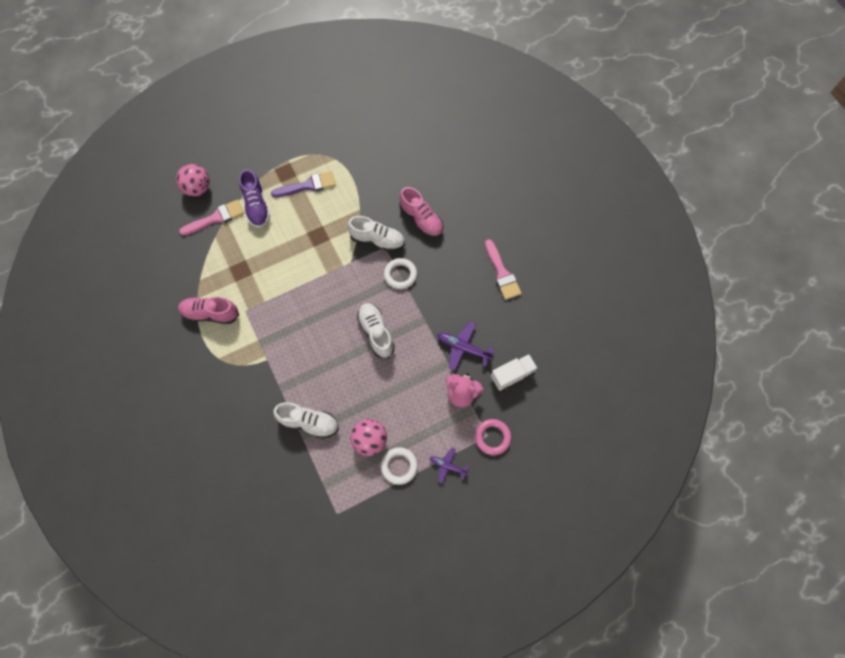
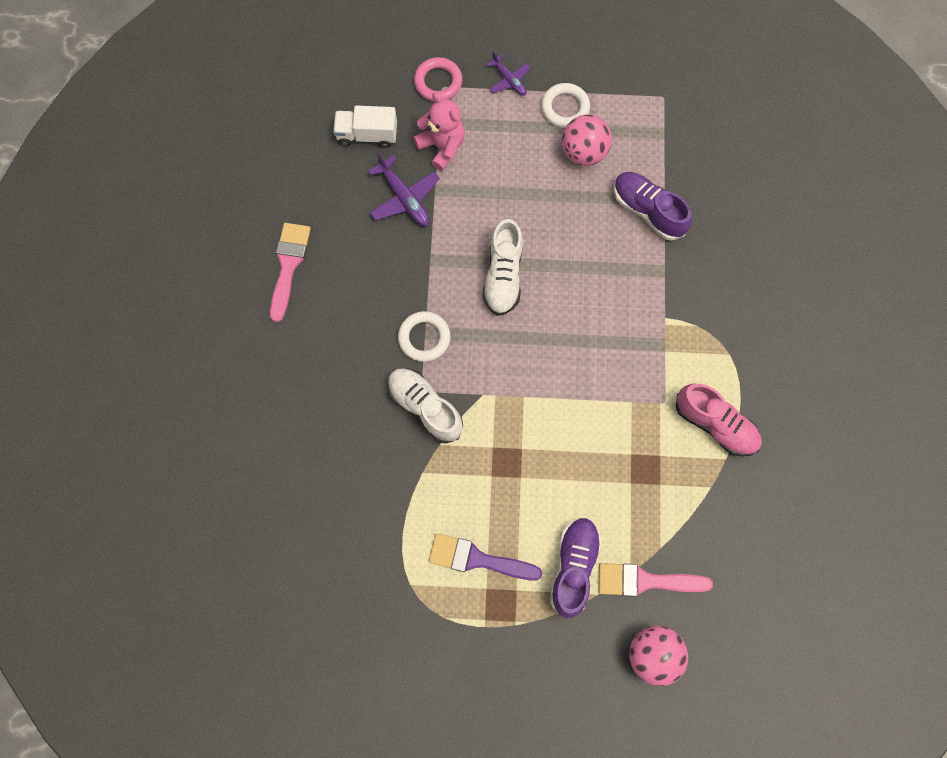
camera: 150 degrees left, 5 degrees up
(308, 422) = (647, 211): white shoe -> purple shoe
(421, 219) = (344, 404): pink shoe -> none

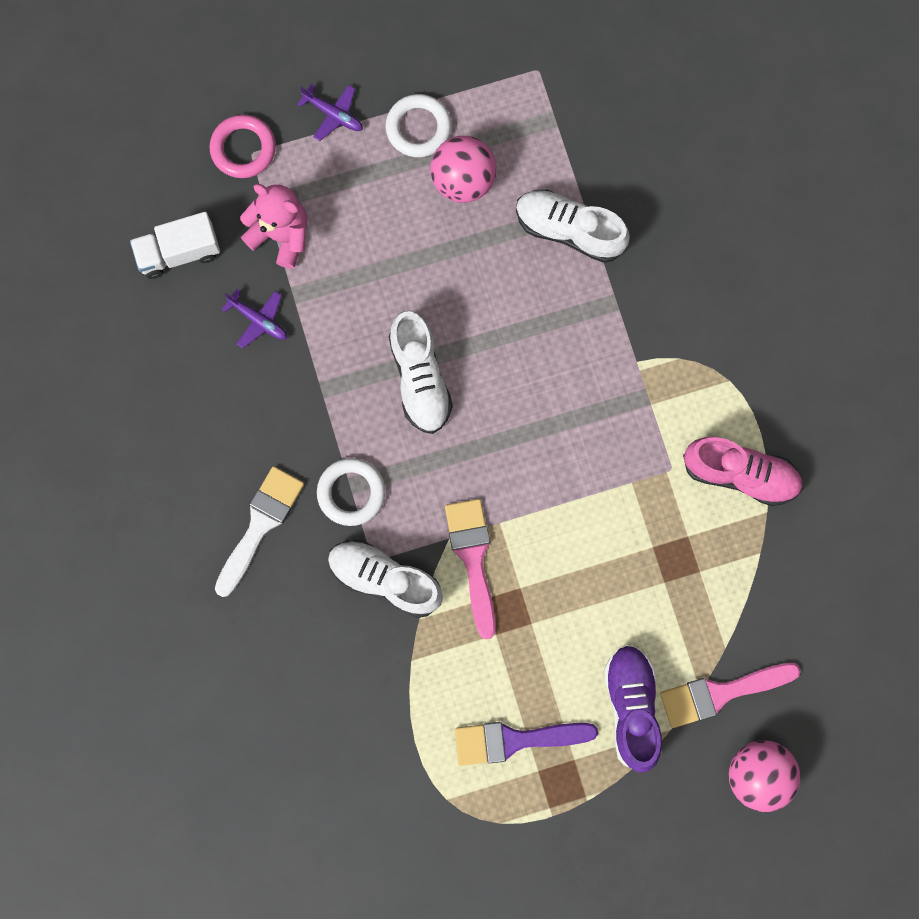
camera: 20 degrees left, 5 degrees up
(288, 265) = (146, 460): pink brush -> pink brush (473, 558)
(351, 337) = (260, 524): none -> white brush
(404, 198) = (258, 320): purple plane -> purple plane, size x0.64
(647, 211) = (569, 230): purple shoe -> white shoe

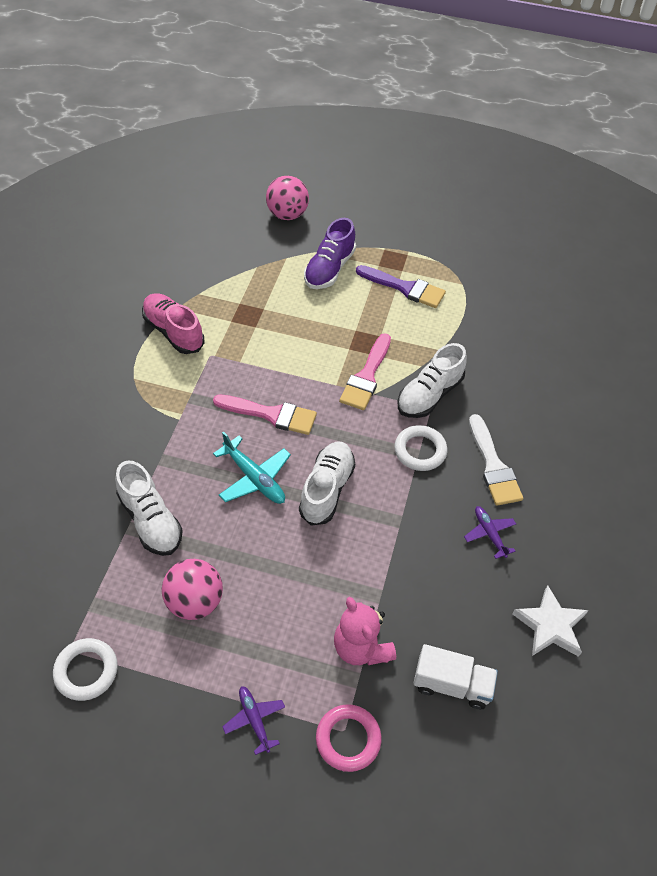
camera: 150 degrees left, 25 degrees down
(114, 369) = (550, 625): none -> white star
(258, 320) = (418, 594): purple plane -> purple plane (489, 534)
(260, 524) = (493, 466): white brush -> white brush turned 75 degrees counterclockwise
(385, 580) = (429, 395): white shoe -> white shoe turned 75 degrees clockwise
(418, 128) = (196, 663): white ring -> white ring (86, 671)
(503, 343) = (254, 478): none -> turquoise plane
(720, 693) = (276, 251): pink brush -> pink brush (271, 414)

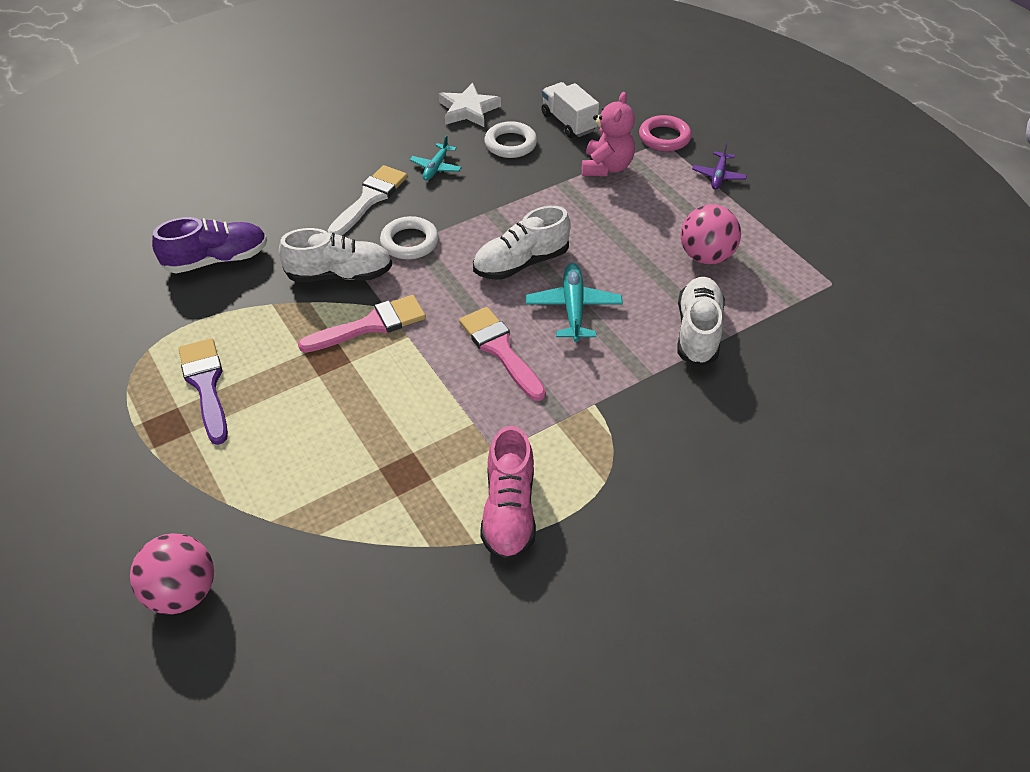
camera: 135 degrees left, 5 degrees down
(86, 671) = (826, 264): white ring -> white ring (510, 144)
(329, 269) = (246, 466): purple shoe -> purple shoe (216, 260)
(489, 534) = (436, 167): purple plane -> turquoise plane

